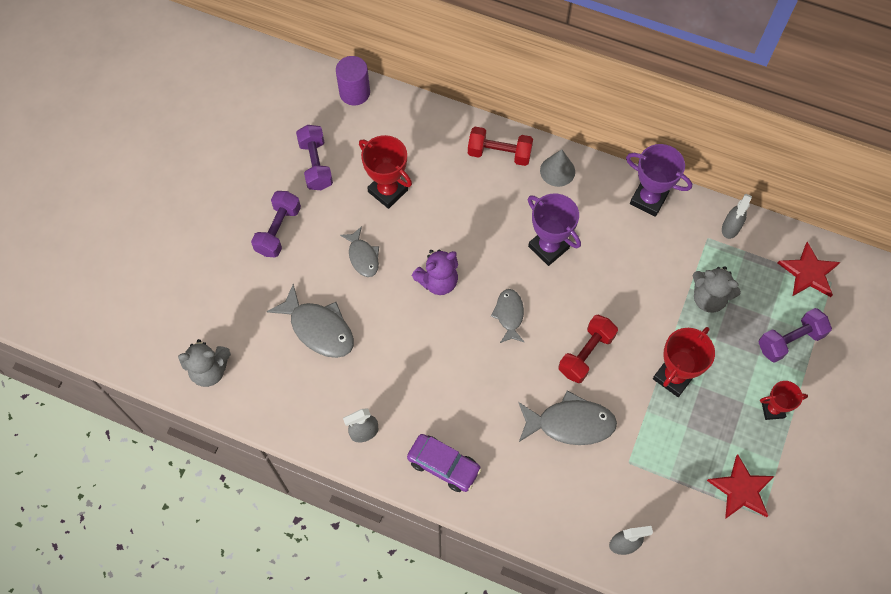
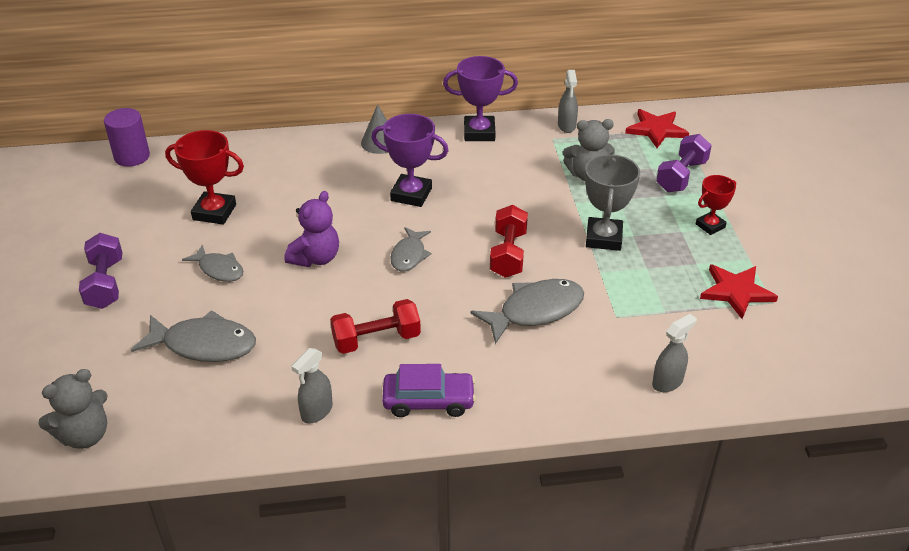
camera: 30 degrees left, 25 degrees down
(316, 165) = (120, 220): purple dumbbell -> none
(499, 154) = (314, 150): red dumbbell -> red dumbbell (376, 340)
(509, 315) = (409, 255): grey fish -> grey fish turned 135 degrees counterclockwise
(673, 376) = (603, 238): red trophy -> grey trophy

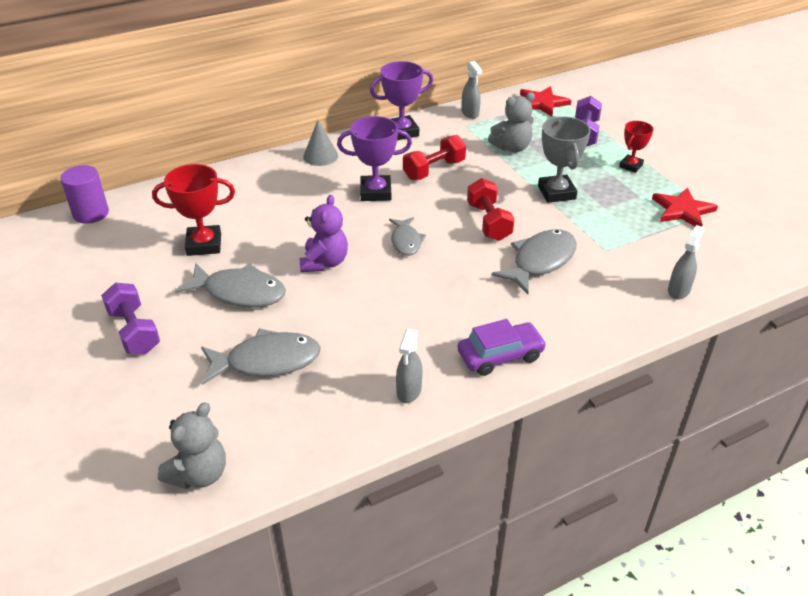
camera: 20 degrees left, 0 degrees up
(219, 269) = (239, 292): grey fish -> grey fish, size x1.63
(376, 340) = (423, 317): red dumbbell -> red dumbbell (434, 170)

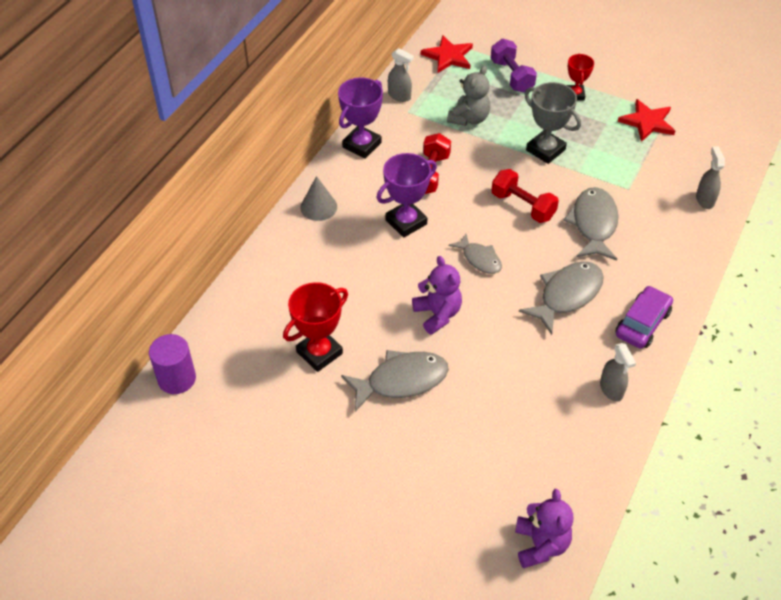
camera: 35 degrees left, 10 degrees up
(134, 331) = (357, 466): purple dumbbell -> none
(199, 474) = (540, 544): grey teddy bear -> purple teddy bear
(267, 361) = (489, 427): grey fish -> grey fish (567, 295)

